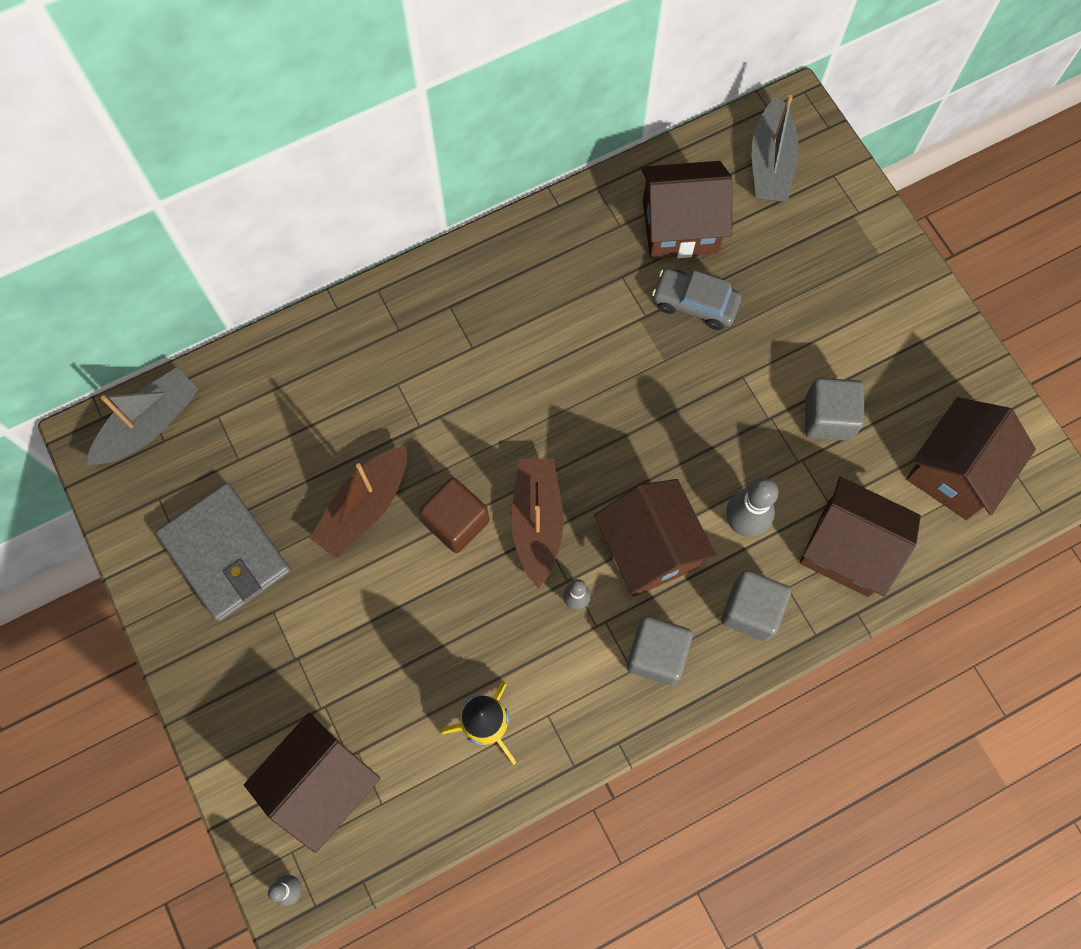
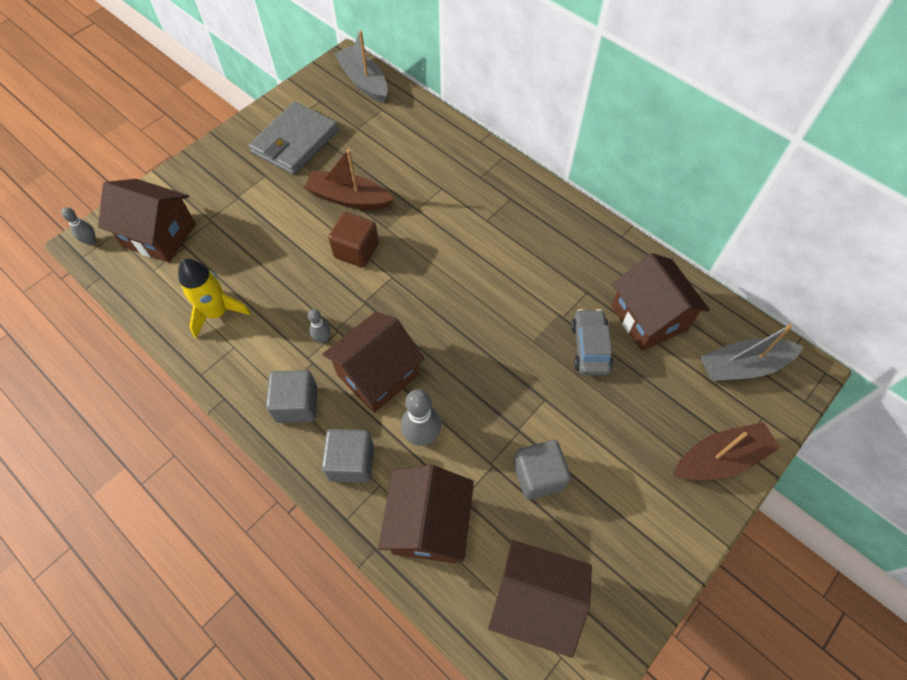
camera: 70 degrees right, 10 degrees down
(149, 424) = (363, 82): grey boat -> grey boat turned 150 degrees counterclockwise
(537, 522) = (373, 297): brown boat -> brown boat (720, 458)

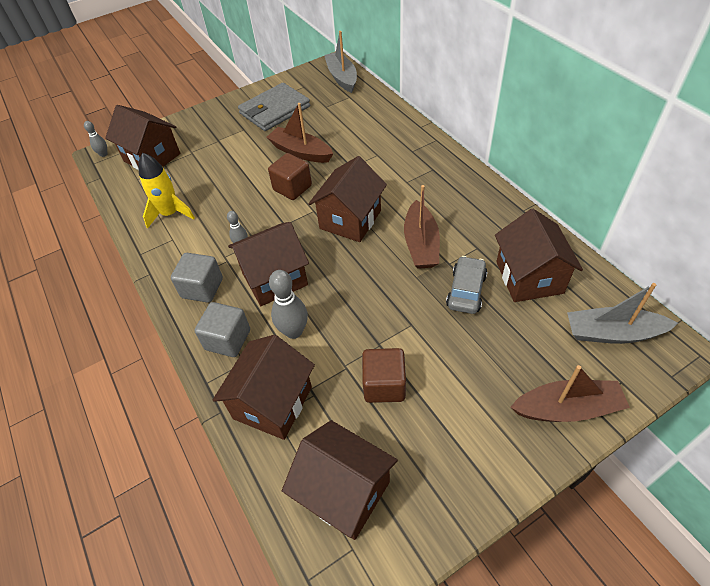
camera: 20 degrees right, 10 degrees down
(438, 281) = (350, 220): none -> brown house
(526, 299) = (421, 244): none -> brown boat
(538, 476) = (384, 385): grey cube -> brown cube

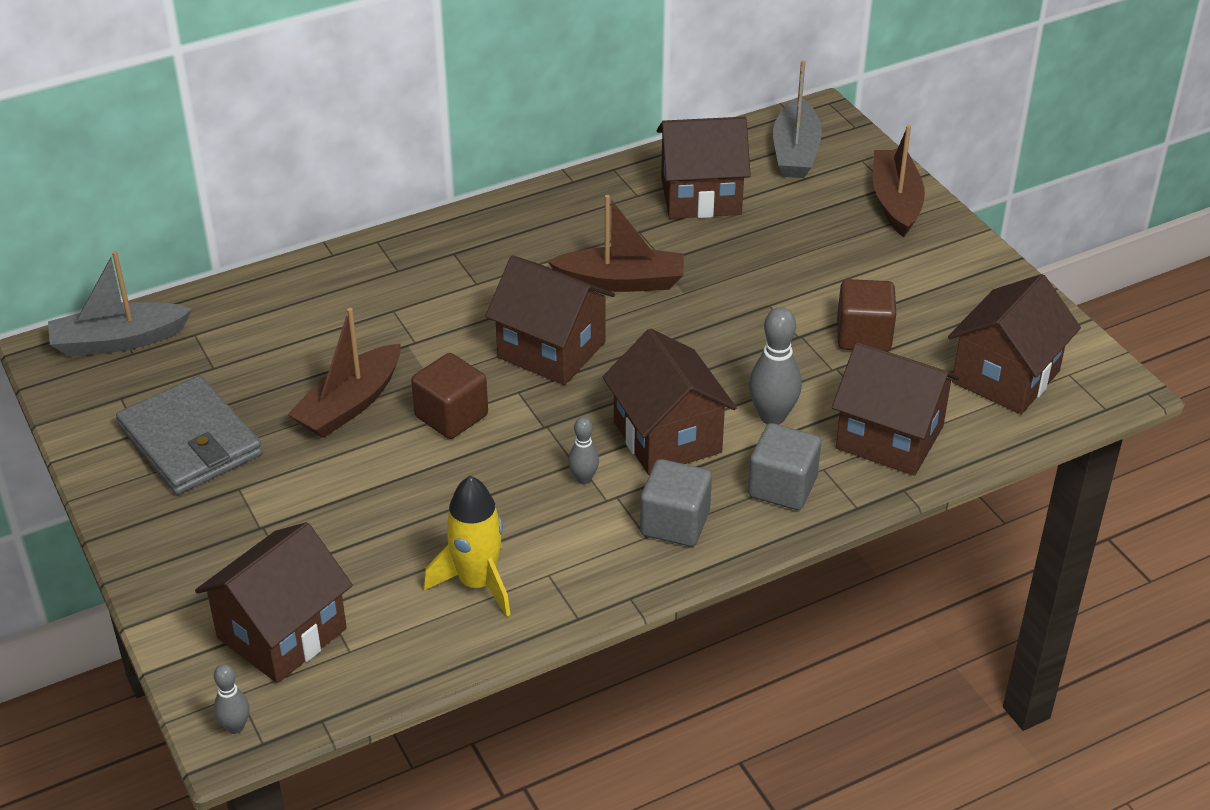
camera: 90 degrees left, 10 degrees down
(466, 291) = (717, 251): grey car -> none

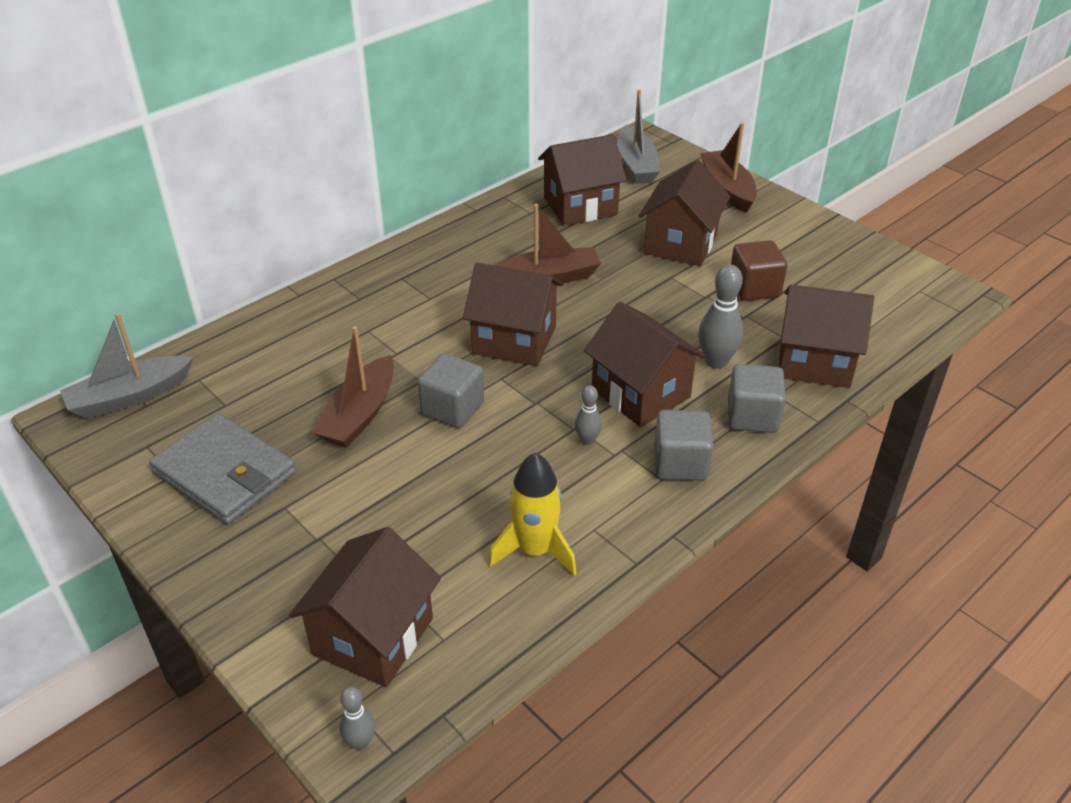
camera: 15 degrees left, 0 degrees up
(451, 416) = (452, 408): brown cube -> grey cube
(1005, 377) = (875, 300): brown house -> brown house (680, 244)

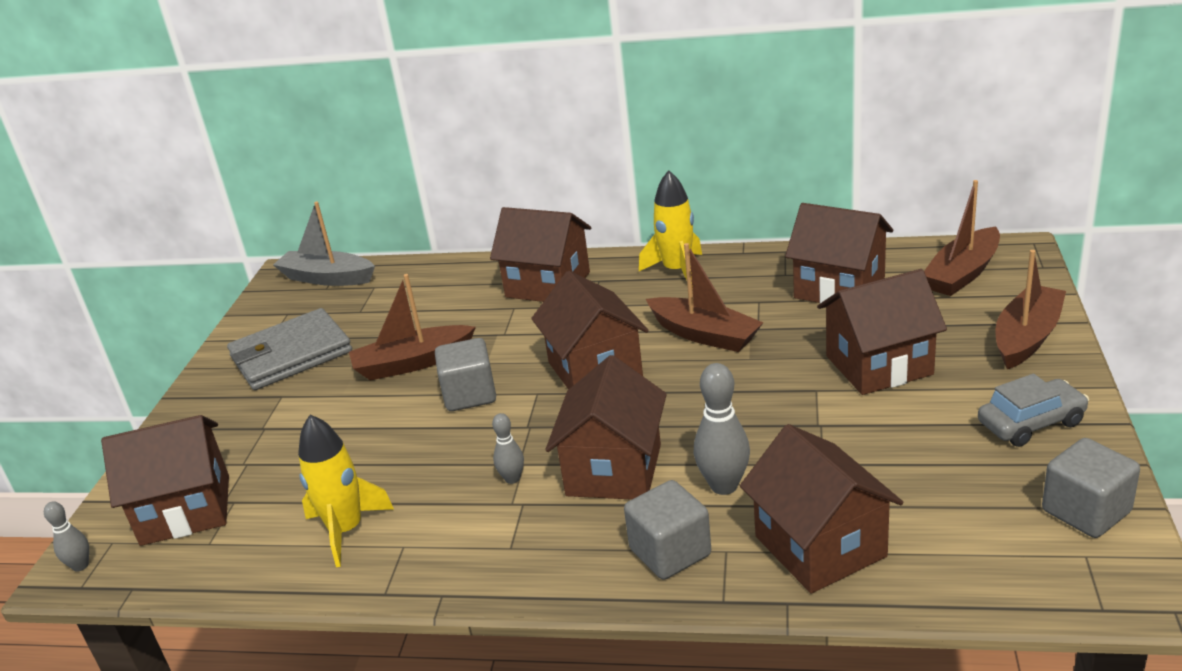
camera: 55 degrees right, 10 degrees down
(225, 473) = (291, 354): grey wallet -> grey wallet turned 60 degrees clockwise
(365, 300) = (548, 285): none -> brown house
(451, 243) = (677, 271): none -> yellow rocket
(636, 165) = (962, 273): grey boat -> brown boat
(680, 463) = (544, 546): grey cube -> grey cube (1086, 511)
(754, 288) = (882, 444): brown cube -> none
(801, 237) = (1031, 423): none -> grey car

